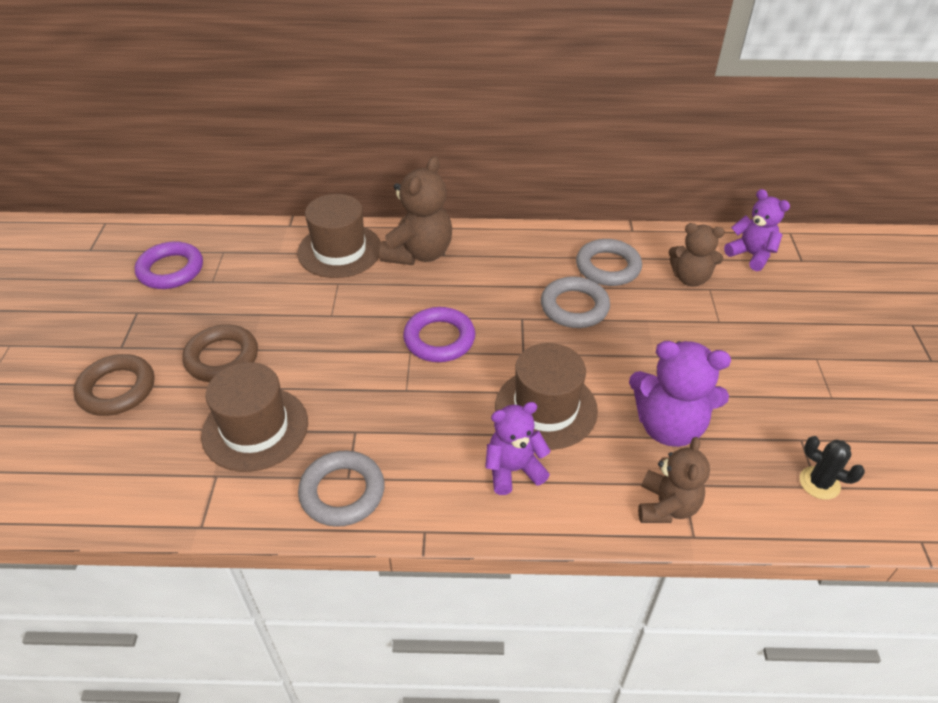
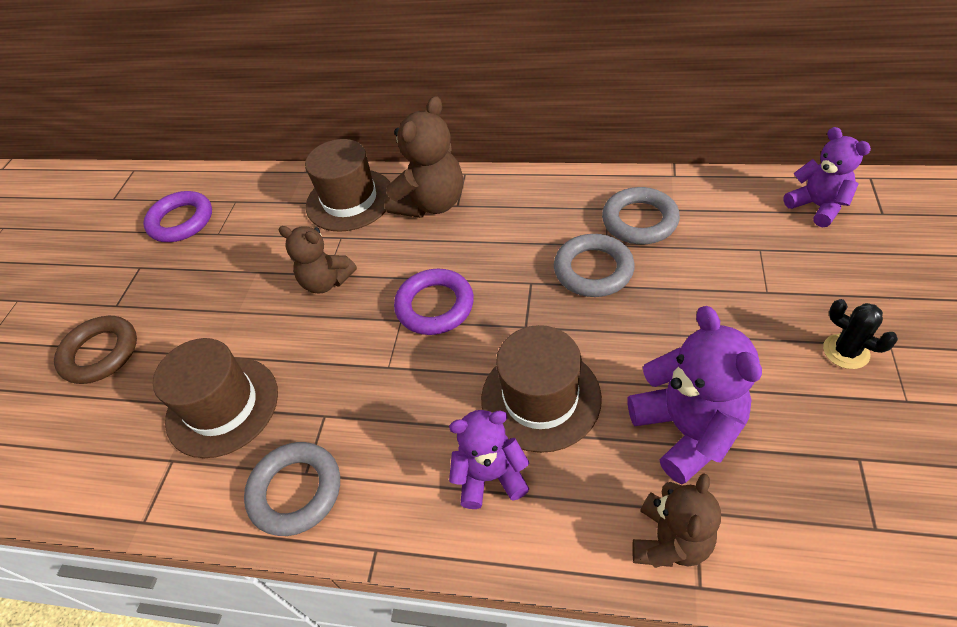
camera: 15 degrees right, 5 degrees up
(222, 358) = (208, 321): brown ring -> none
(668, 426) = (686, 430): purple teddy bear -> purple teddy bear turned 135 degrees counterclockwise
(690, 278) = (737, 235): brown teddy bear -> brown teddy bear (326, 281)
(819, 483) = (879, 524): black cactus -> black cactus (846, 351)

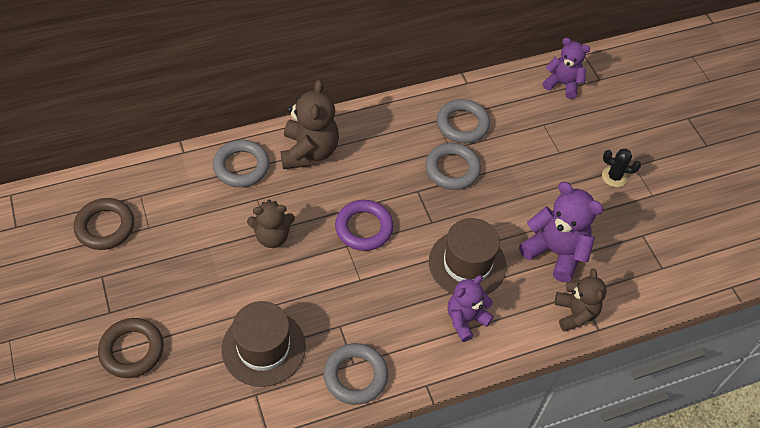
camera: 40 degrees left, 5 degrees up
(181, 221) = (105, 227): purple ring -> brown ring
(350, 200) = (241, 166): brown hat -> grey ring

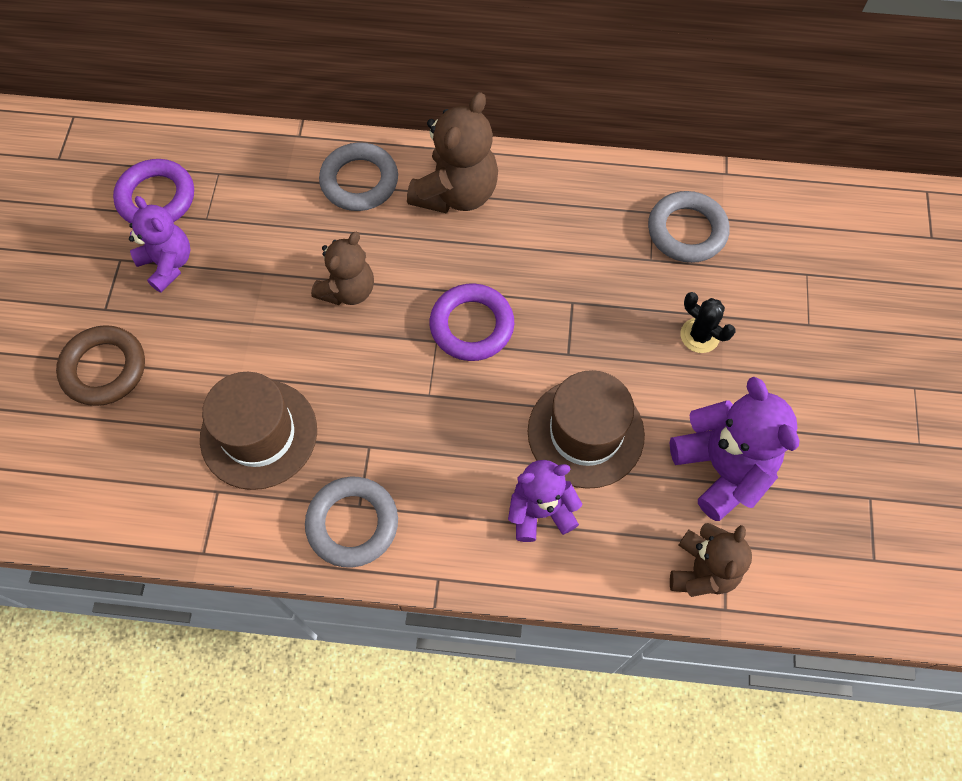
camera: 30 degrees right, 10 degrees up
(105, 227) = (156, 198): brown ring -> purple ring
(272, 236) = (348, 290): brown teddy bear -> brown teddy bear turned 75 degrees counterclockwise
(452, 169) = (637, 290): grey ring -> none
(562, 84) = (869, 224): purple teddy bear -> purple teddy bear (168, 264)
(614, 177) = (874, 392): black cactus -> black cactus (699, 335)

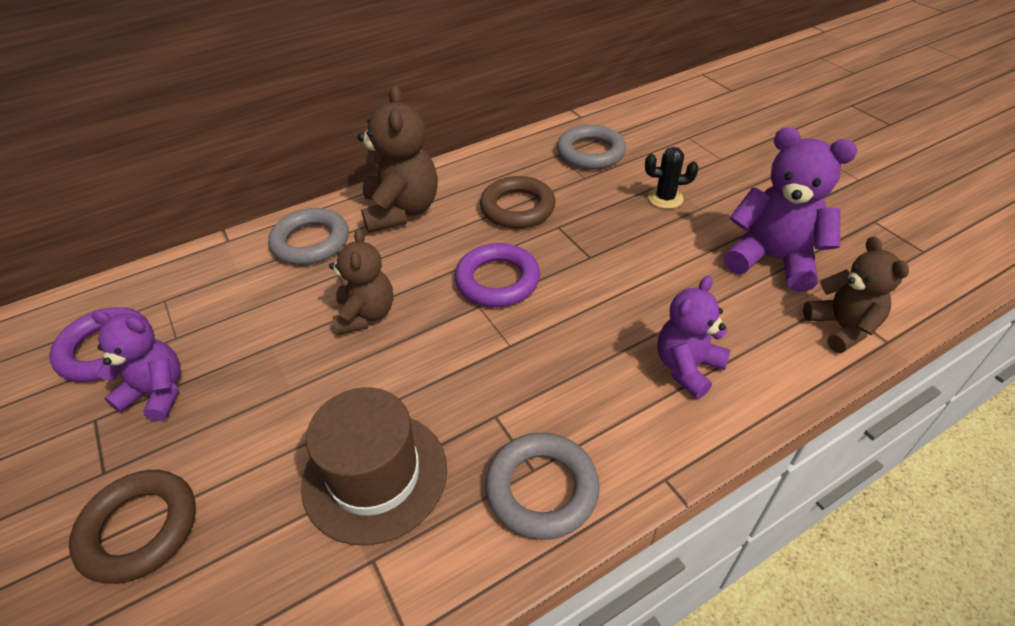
camera: 35 degrees left, 20 degrees down
(556, 256) = (517, 208): none -> brown ring
(585, 433) = (658, 295): brown hat -> none

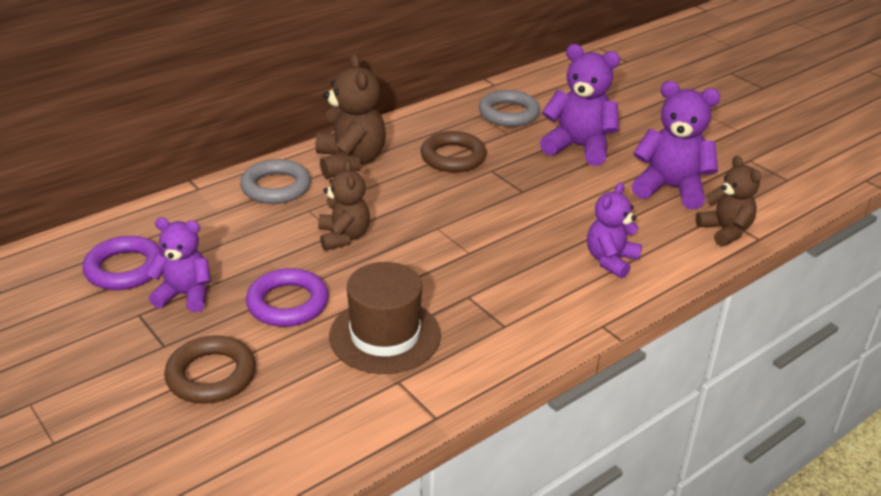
camera: 10 degrees left, 10 degrees down
(497, 280) = (448, 210): purple ring -> purple ring (287, 303)
(542, 489) = (513, 336): grey ring -> none
(665, 198) = (579, 147): black cactus -> purple teddy bear

